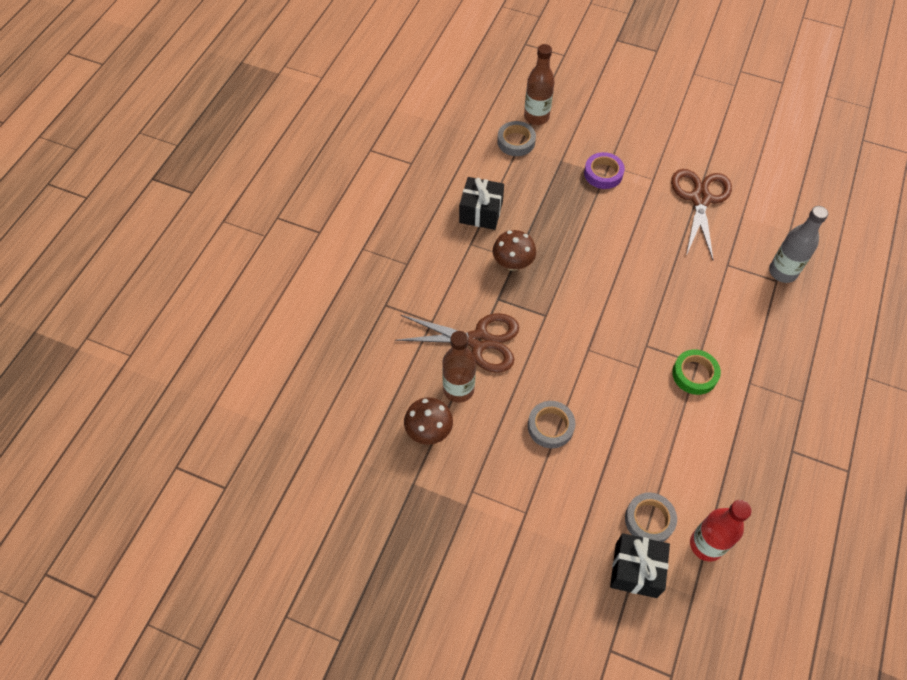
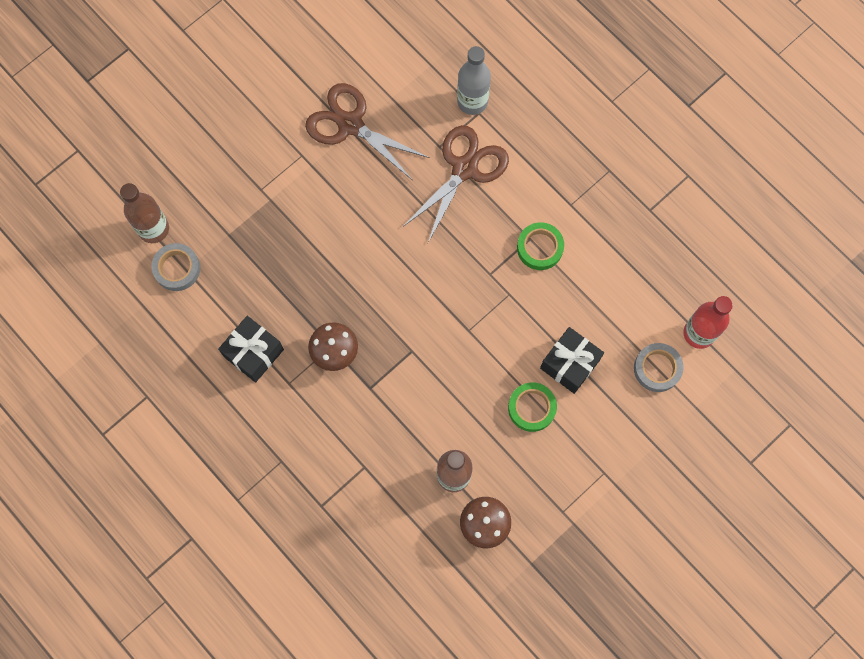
camera: 65 degrees left, 15 degrees up
(479, 341) = (409, 430): brown scissors -> brown scissors (464, 169)
(550, 426) = (531, 408): grey tape -> green tape
(603, 173) = (268, 201): purple tape -> none
(636, 570) = (695, 405): black gift -> black gift (569, 364)

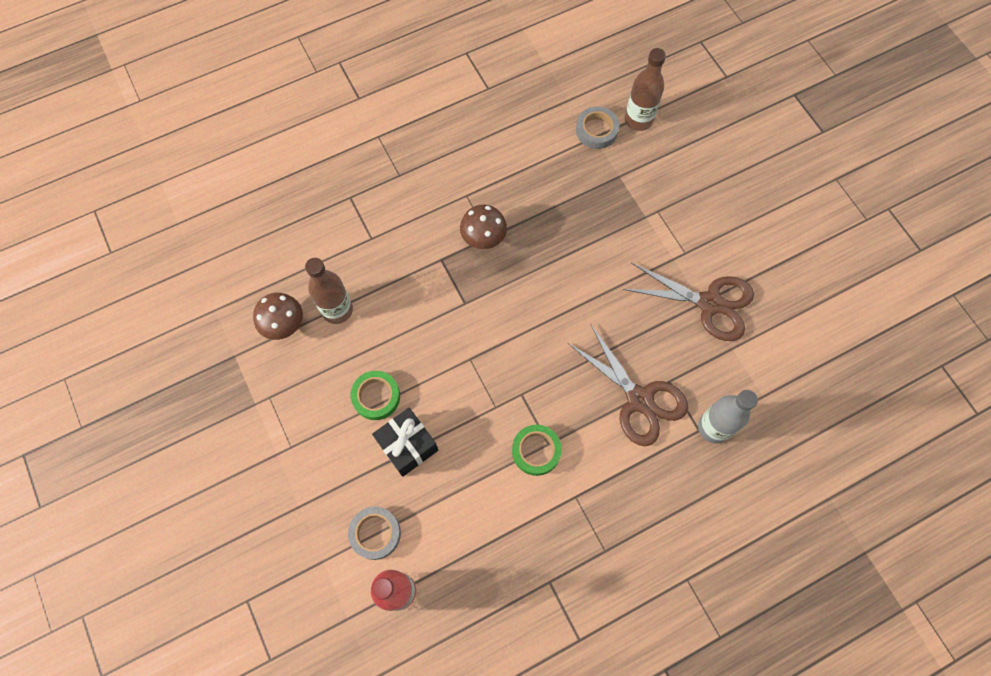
camera: 105 degrees right, 5 degrees down
(253, 353) = (502, 174): black gift -> none
(350, 124) = (709, 303): brown scissors -> brown scissors turned 60 degrees clockwise

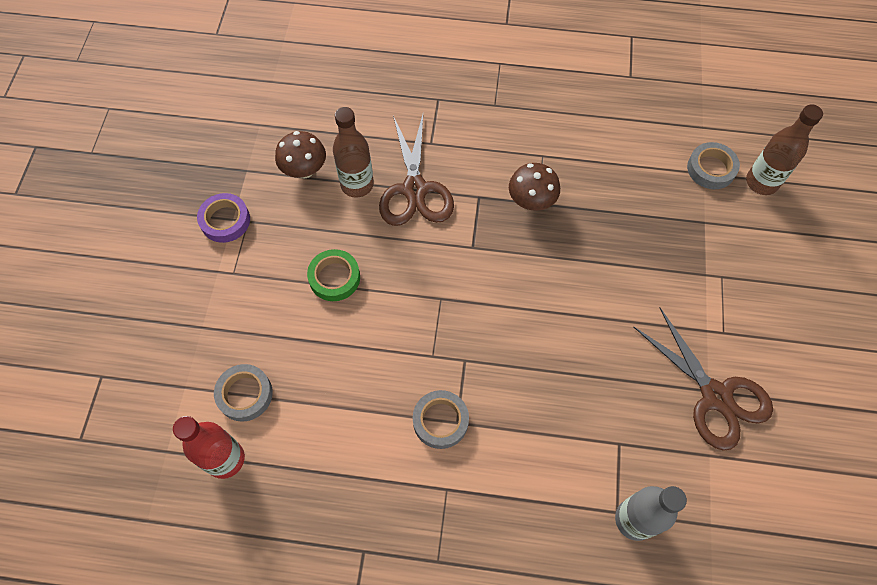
camera: 35 degrees right, 5 degrees down
(250, 409) = (225, 220): none -> purple tape
(407, 445) = (329, 337): black gift -> none
(536, 451) = (440, 421): green tape -> grey tape
(639, 399) = (576, 441): brown scissors -> brown scissors (415, 189)

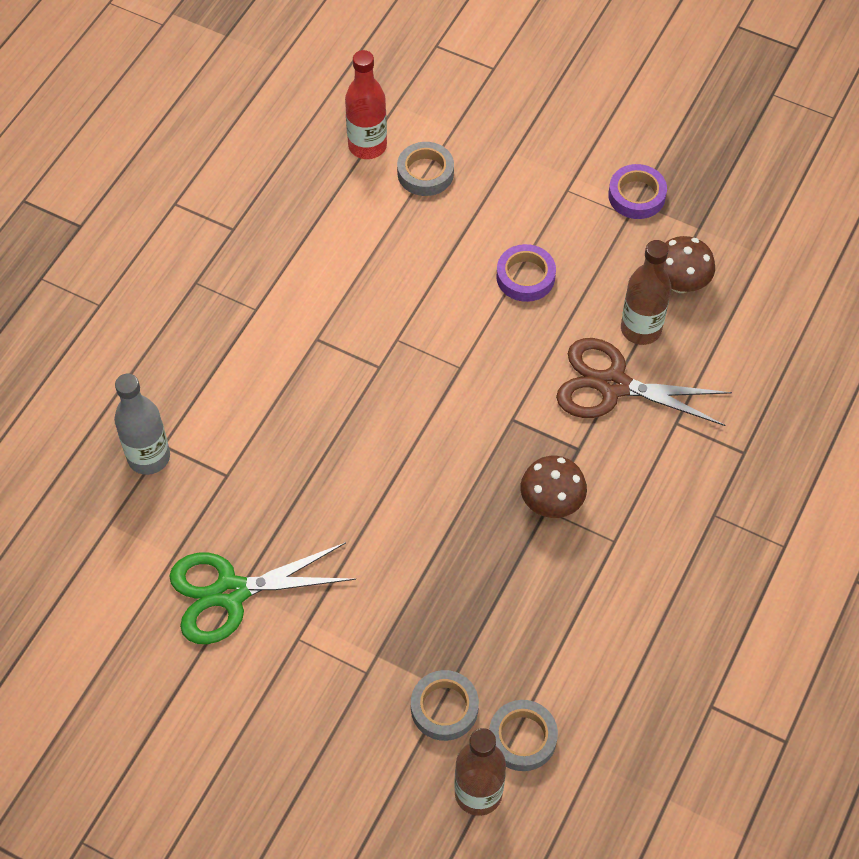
camera: 110 degrees right, 5 degrees down
(334, 278) = (525, 277): green tape -> purple tape
(440, 421) = (324, 325): grey tape -> grey tape (444, 708)
(715, 396) = (231, 592): brown scissors -> green scissors

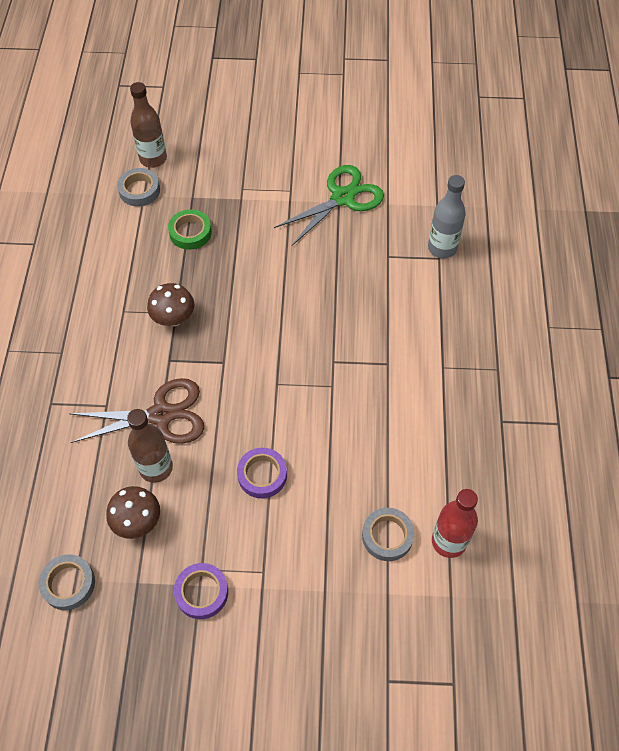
camera: 155 degrees right, 0 degrees up
(444, 708) = (190, 188): grey tape -> grey tape (68, 584)
(476, 627) = (190, 232): none -> green tape

